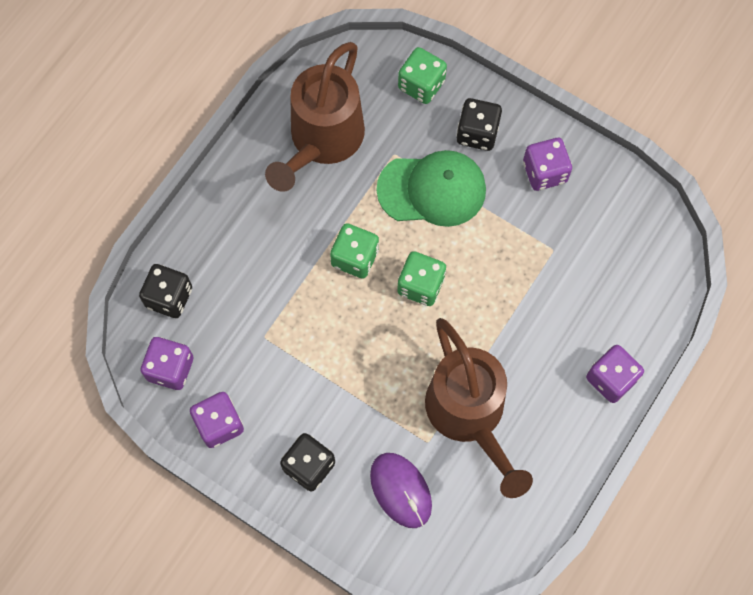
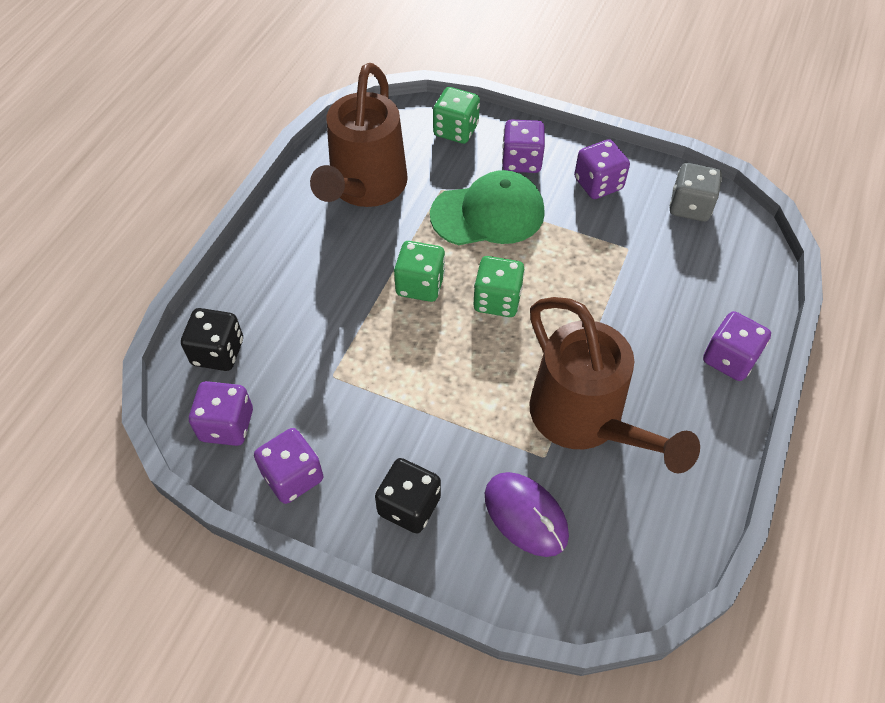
camera: 10 degrees left, 15 degrees down
(477, 133) = (521, 161): black dice -> purple dice
(625, 212) = (690, 206): none -> grey dice

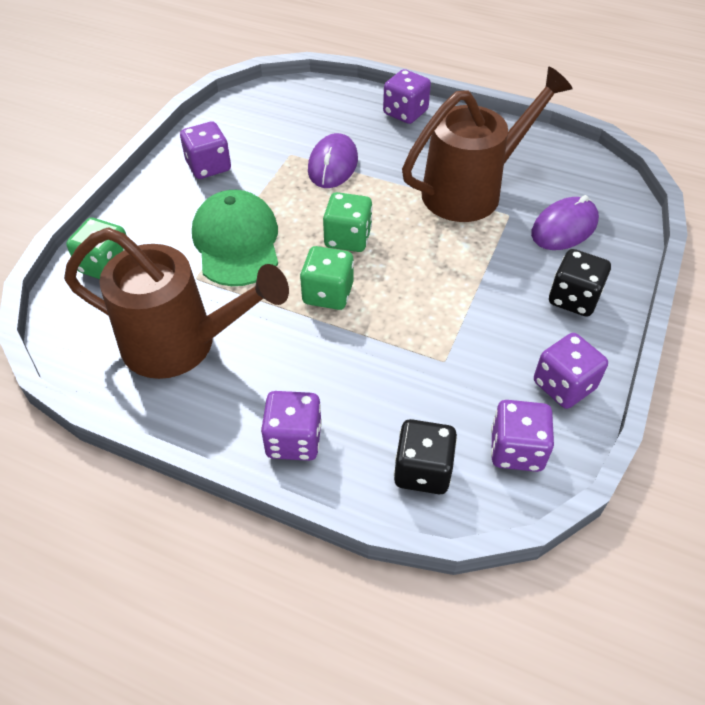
camera: 90 degrees left, 5 degrees down
(521, 161) = (166, 216): purple dice -> purple dice (294, 440)
(615, 286) = (333, 165): none -> purple mouse
(690, 206) = (245, 116): grey dice -> none

